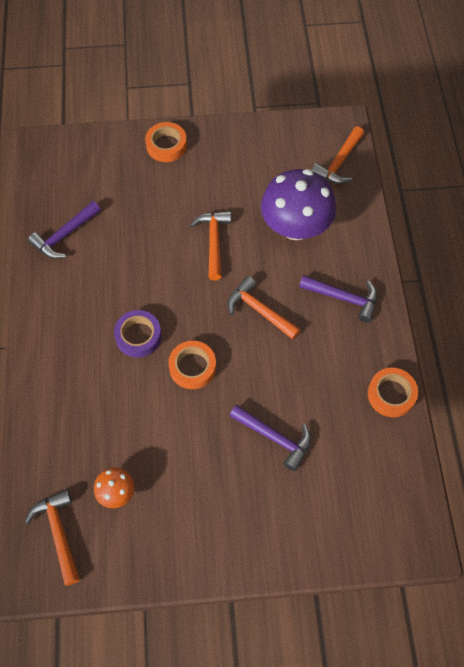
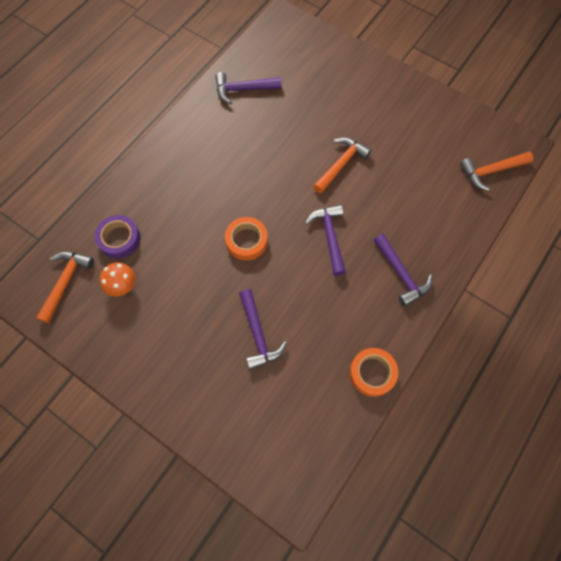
camera: 40 degrees right, 5 degrees up
(138, 336) = (230, 192): purple tape -> purple tape (119, 239)
(166, 145) = (368, 73): orange tape -> none
(259, 310) = (329, 236): orange hammer -> purple hammer
(295, 227) = (412, 196): purple mushroom -> none

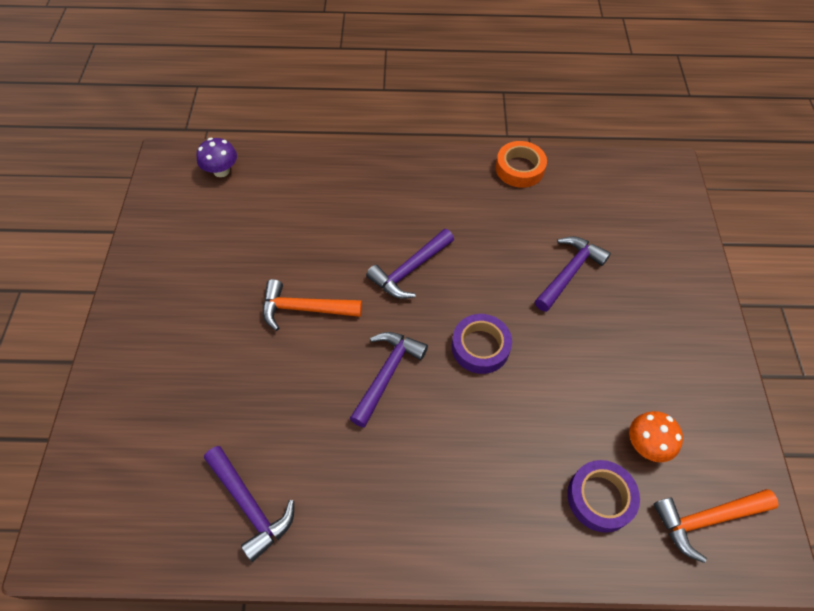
camera: 125 degrees left, 10 degrees down
(246, 241) = (480, 347): orange tape -> purple tape
(401, 274) = (404, 191): purple hammer -> purple hammer (387, 374)
(491, 171) = (221, 171): orange hammer -> purple mushroom

